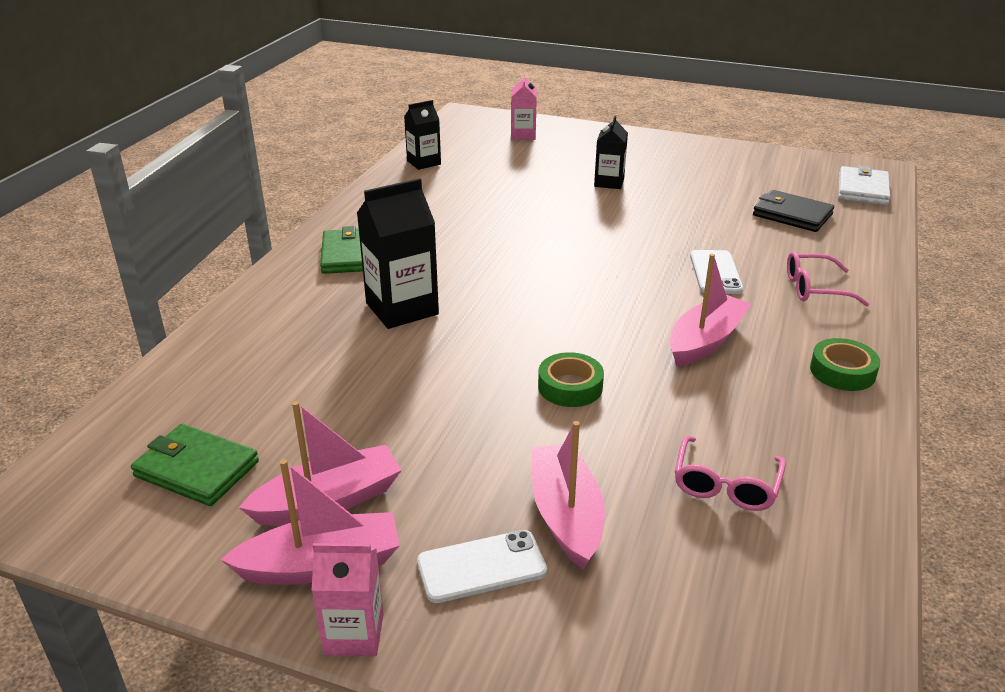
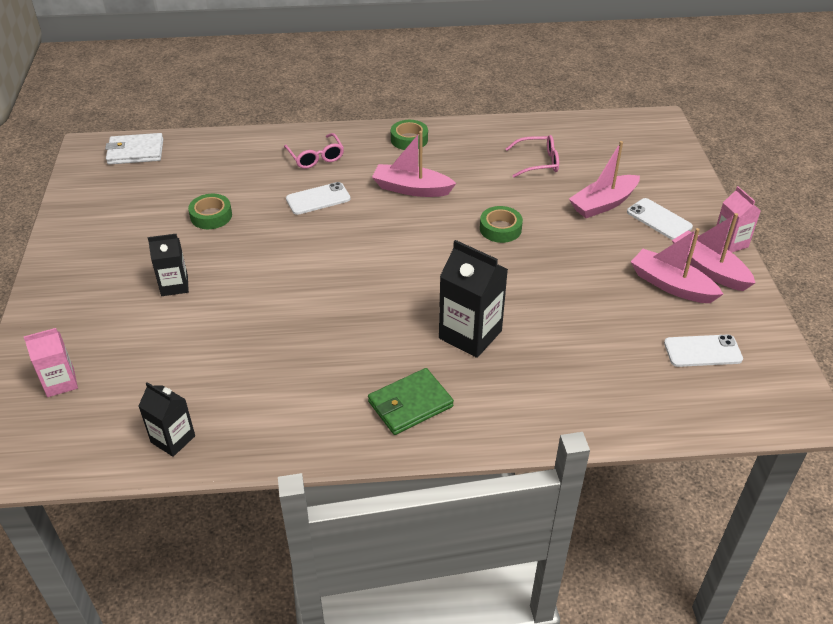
camera: 115 degrees left, 10 degrees up
(196, 469) = (702, 351): green wallet -> white phone
(714, 211) = (211, 216): none -> green tape
(792, 215) = (200, 178): black wallet -> none

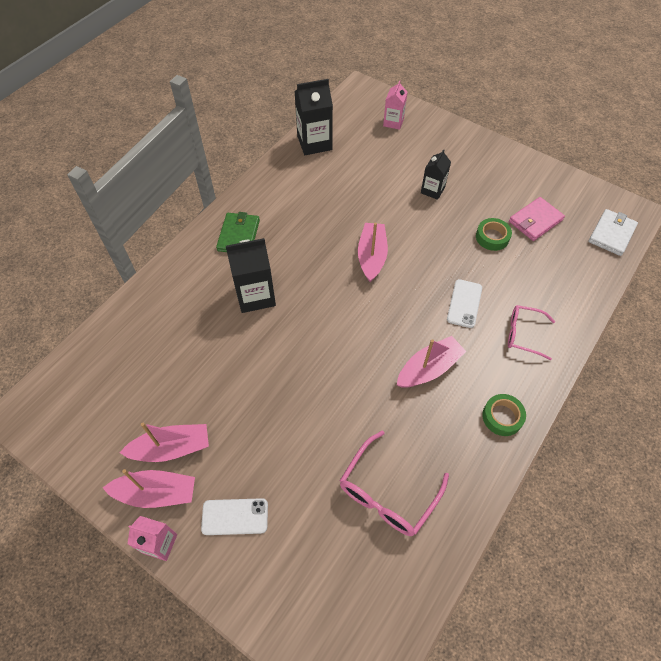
camera: 130 degrees right, 15 degrees up
(159, 199) = (535, 221): none -> pink wallet
(173, 439) = (314, 143): black carton -> black carton, size x1.63
(500, 229) = (331, 390): green tape -> none
(538, 162) = (388, 492): pink glasses -> pink glasses, size x1.53
(603, 204) = (291, 492): pink boat -> pink boat (372, 256)
(702, 351) = (110, 406): white phone -> none

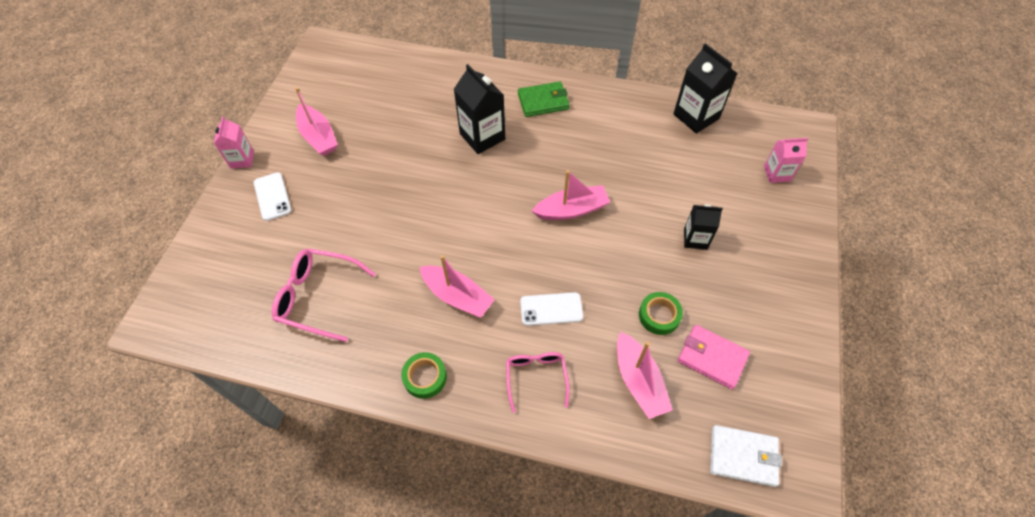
camera: 70 degrees right, 0 degrees up
(156, 493) = (280, 142): pink boat -> pink boat (638, 381)

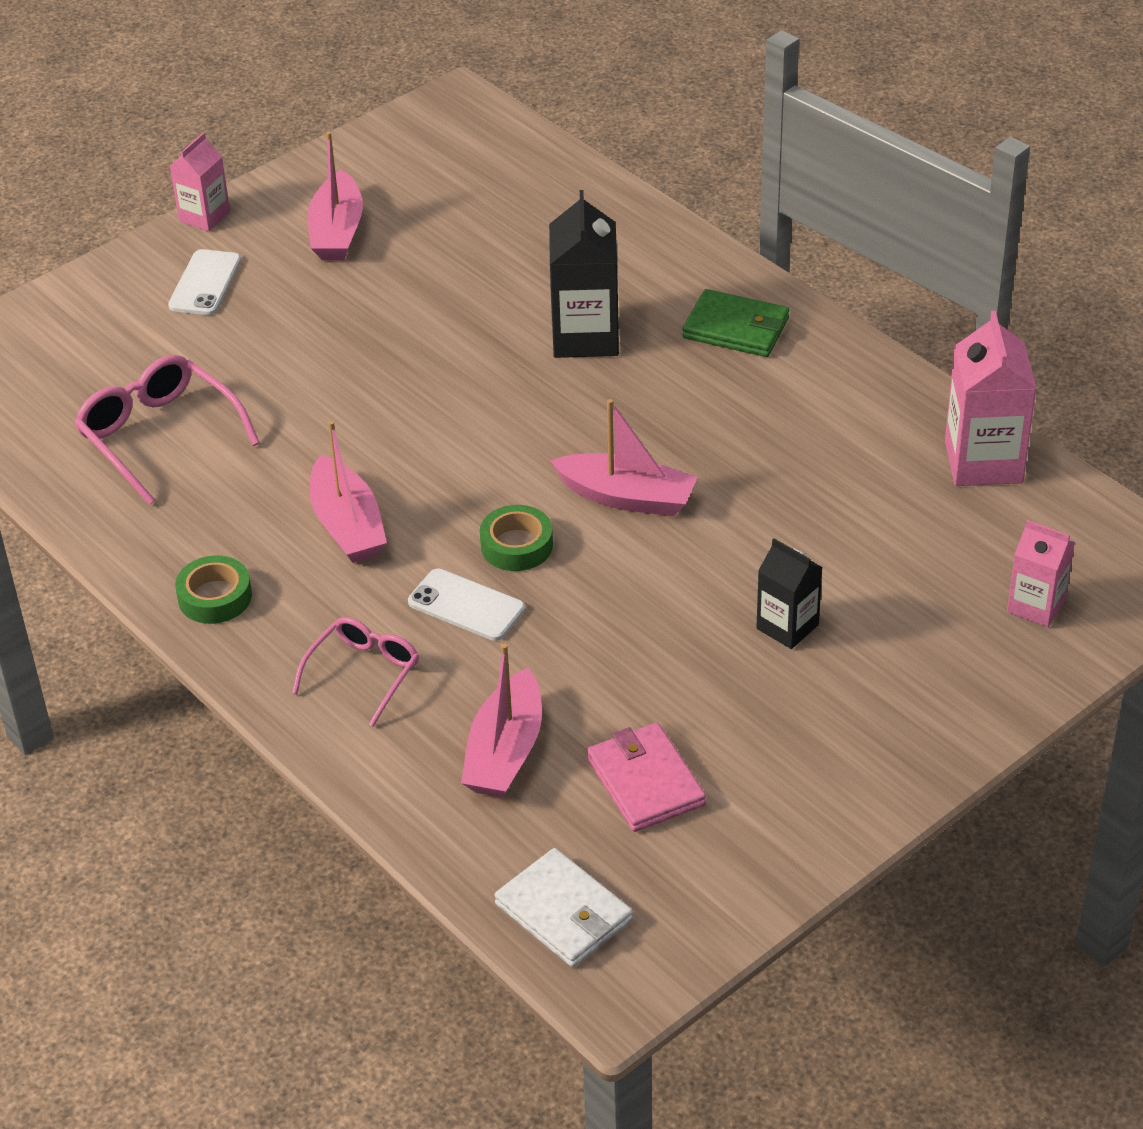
camera: 35 degrees right, 15 degrees down
(659, 316) = (620, 692): green tape -> green tape (516, 545)
(696, 116) = (983, 462): black carton -> pink carton

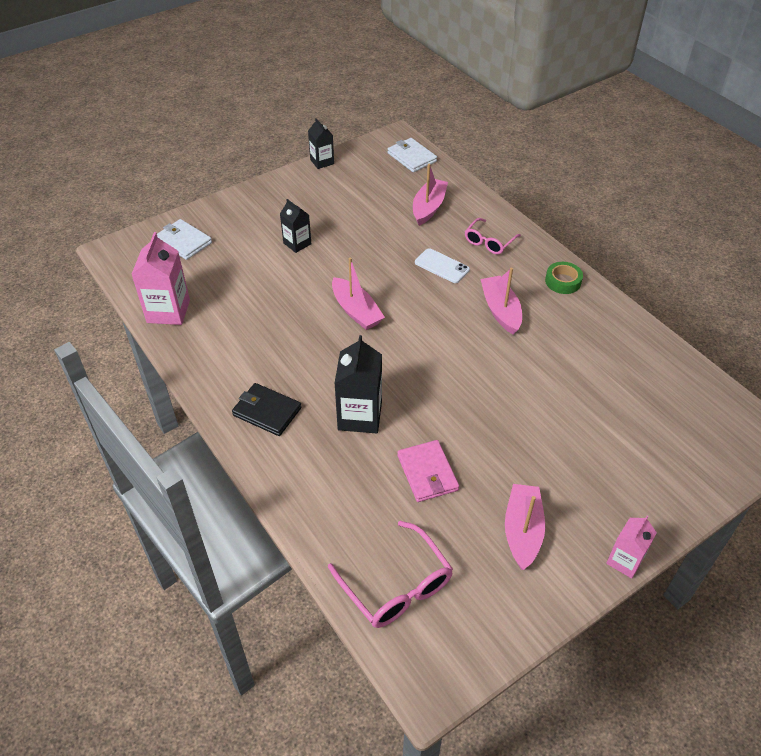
camera: 175 degrees left, 5 degrees up
(159, 436) = (612, 374): pink glasses -> pink glasses (396, 586)
(205, 283) = (610, 491): white phone -> none
(516, 545) = (415, 292): green tape -> none
(627, 497) = (356, 311): pink boat -> pink boat turned 150 degrees counterclockwise
(645, 781) = (373, 193): pink wallet -> pink wallet (427, 473)
(736, 328) = (267, 411): green wallet -> black wallet
(802, 870) = (322, 162): none -> black carton
(1036, 606) = (183, 242): pink carton -> white wallet

